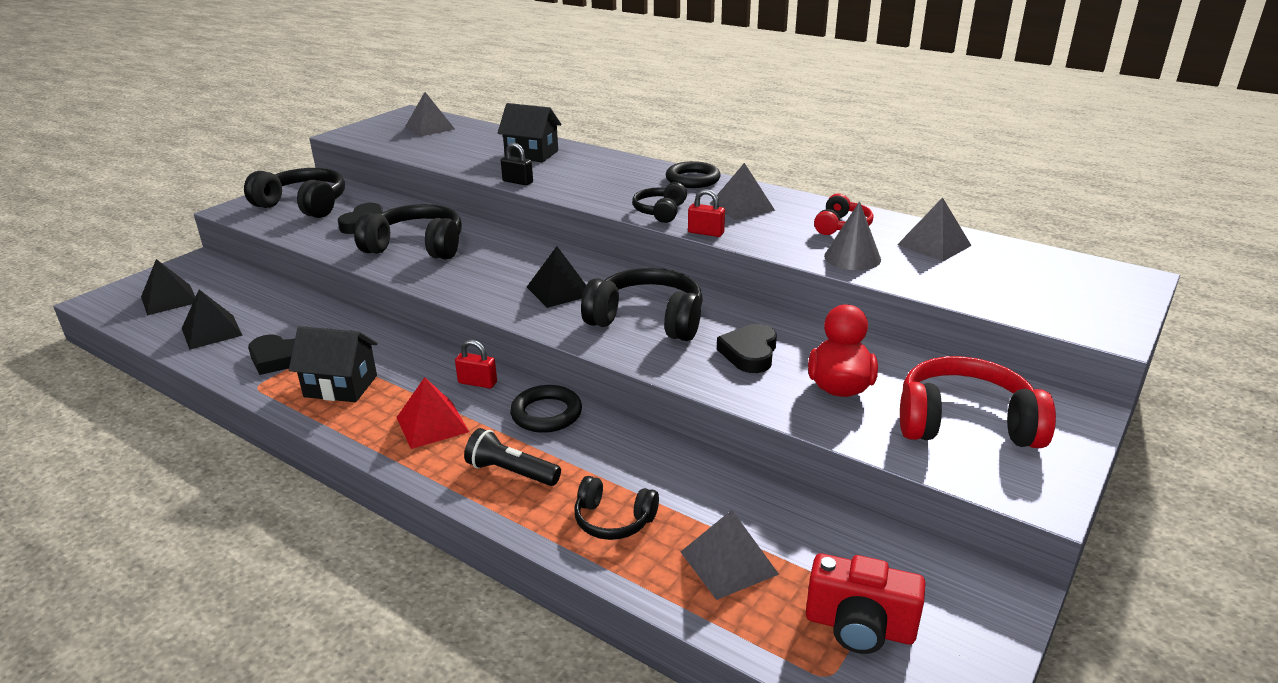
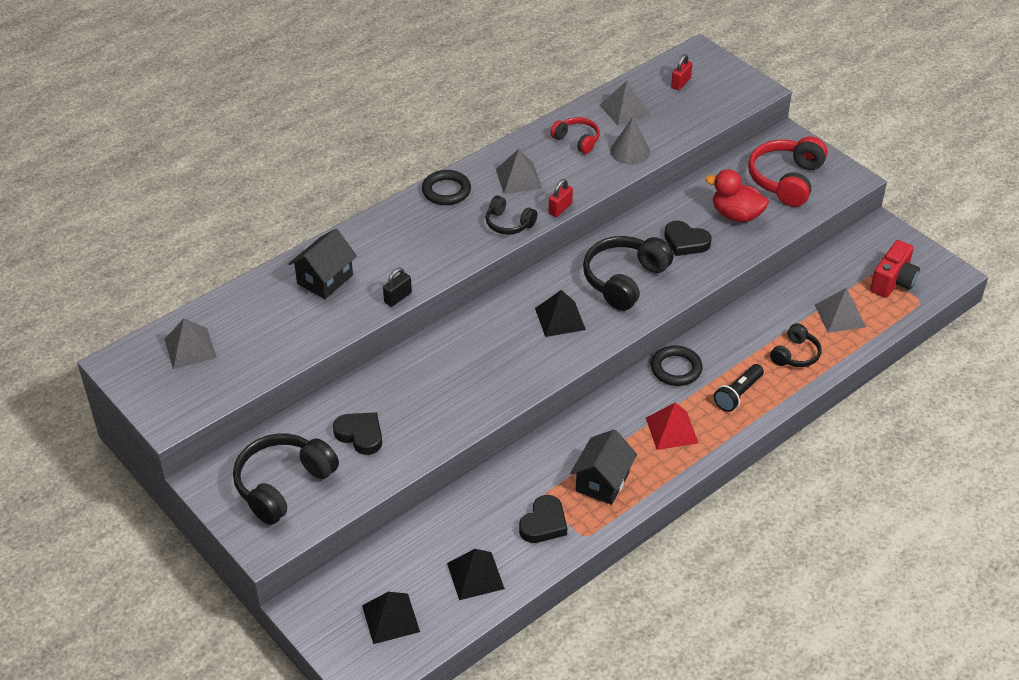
camera: 75 degrees left, 15 degrees up
(417, 247) = (435, 399): black headphones -> none
(477, 383) = (623, 401): red padlock -> red padlock (681, 83)

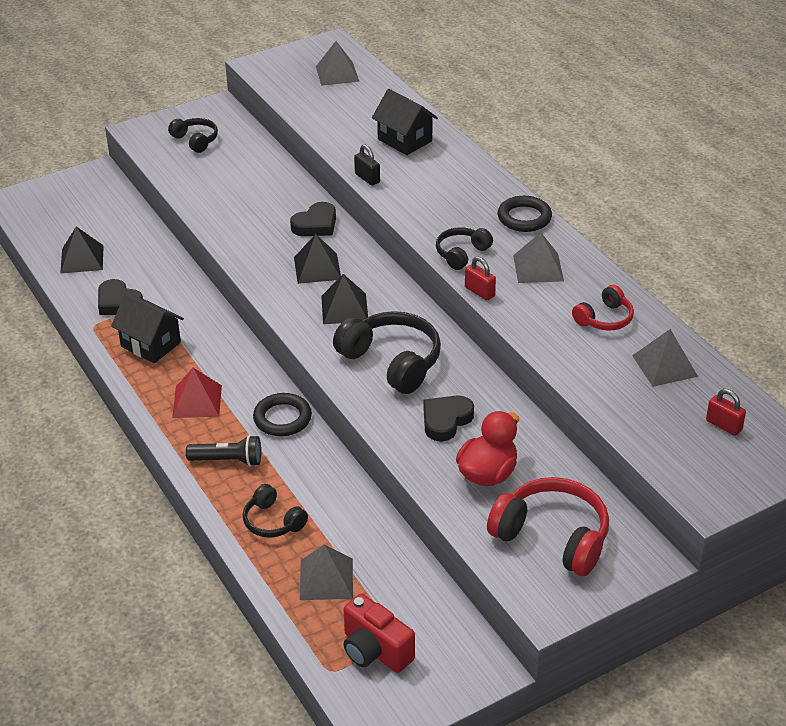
camera: 100 degrees right, 5 degrees down
(283, 485) = (195, 140): black headphones -> black headphones, size x0.56
(360, 435) = (234, 180): black heart -> black heart (316, 224)
(390, 618) = (63, 213): black pyramid -> black pyramid (317, 268)
(630, 151) = (578, 358): grey cone -> none
(738, 394) = (228, 460): black flashlight -> black flashlight turned 135 degrees clockwise

